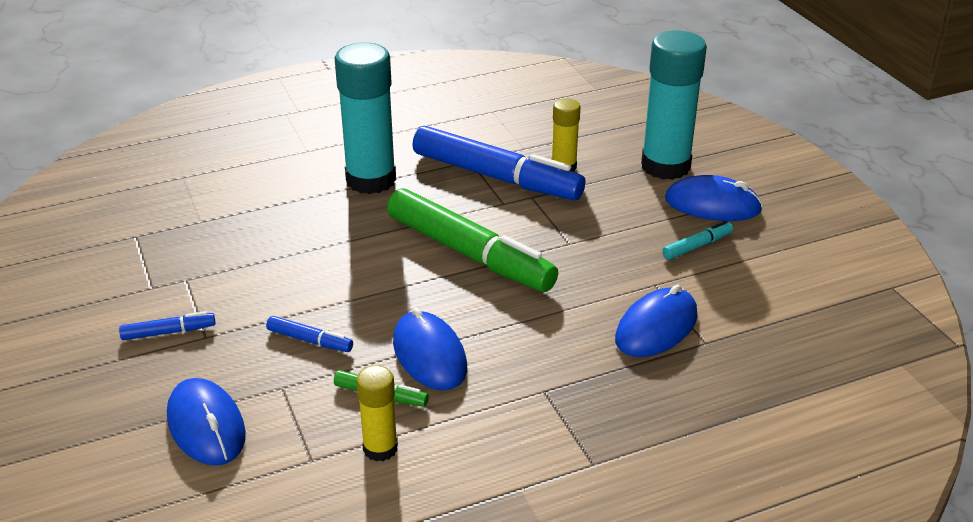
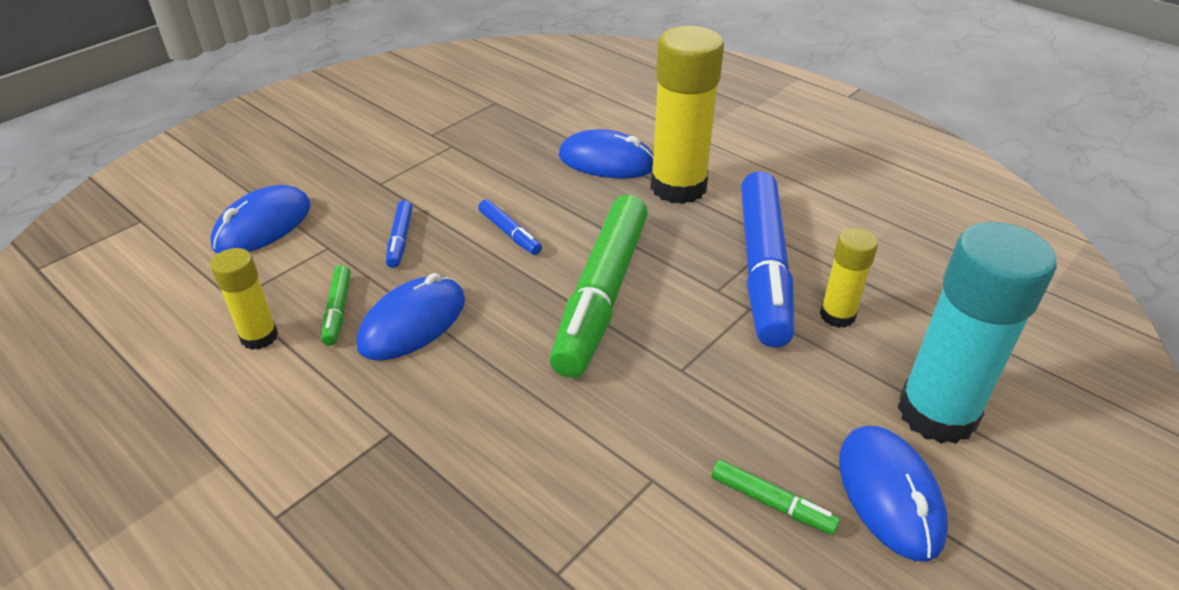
camera: 65 degrees right, 5 degrees up
(168, 332) = (376, 163): blue marker -> blue marker (509, 233)
(371, 180) = (678, 187): turquoise glue stick -> yellow glue stick
(656, 327) = (559, 506): blue mouse -> blue mouse (607, 161)
(697, 246) = (771, 503): turquoise marker -> green marker

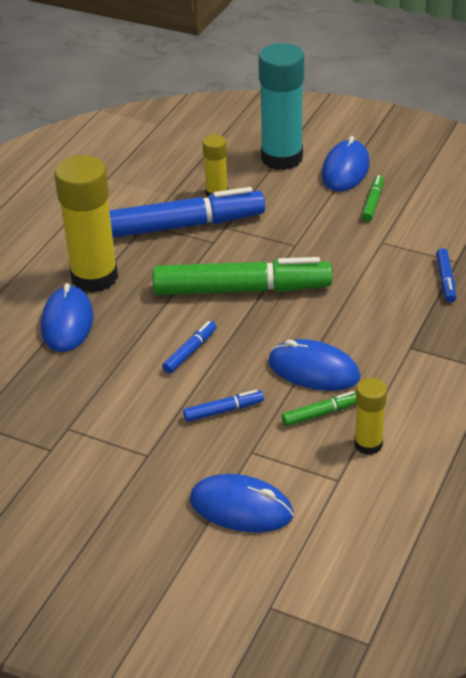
camera: 105 degrees left, 0 degrees up
(513, 535) = (445, 280): none -> blue marker
(889, 494) = (345, 170): blue mouse -> blue mouse turned 45 degrees counterclockwise

